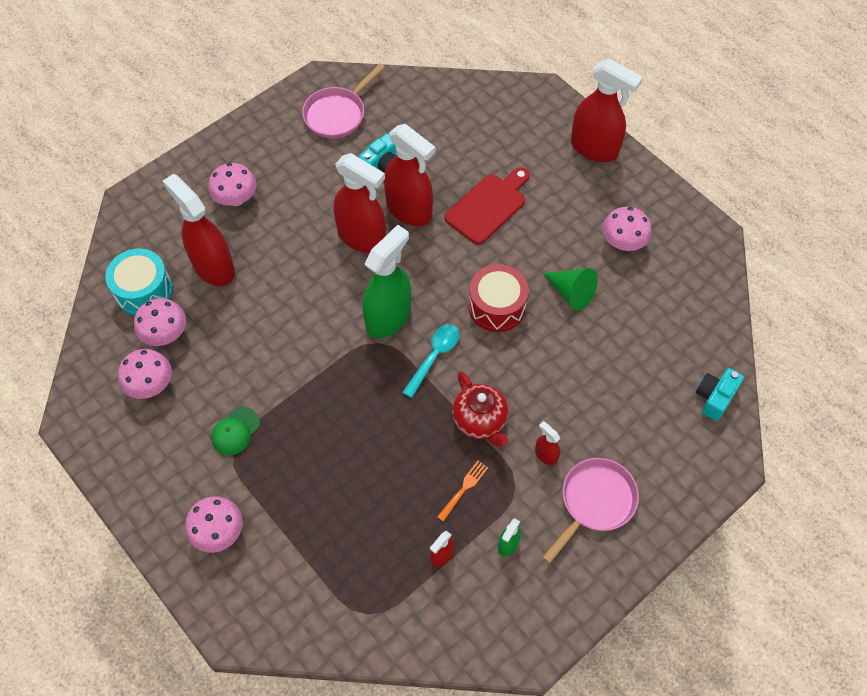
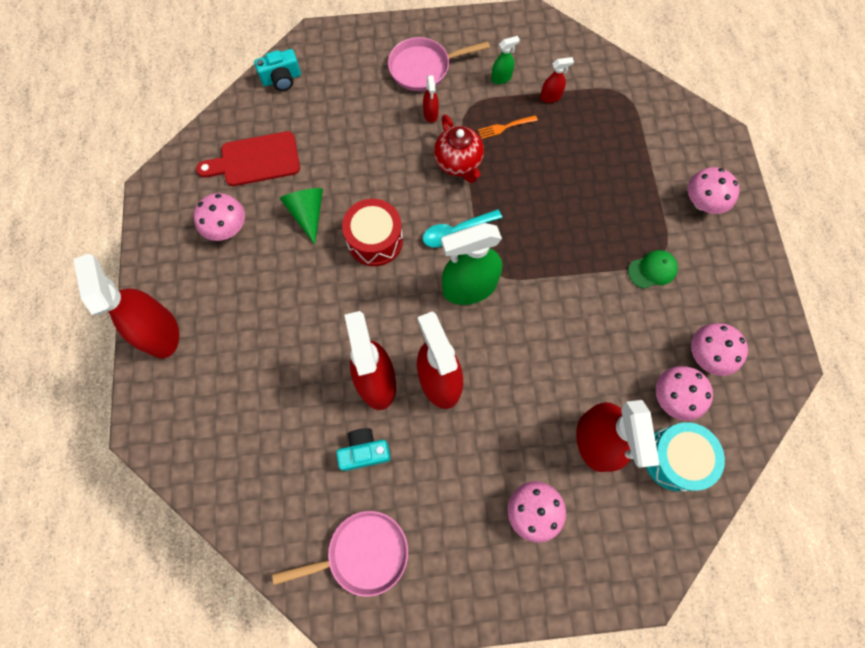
camera: 145 degrees left, 10 degrees up
(480, 421) = (458, 163): red teapot -> red teapot turned 150 degrees clockwise
(488, 206) = (304, 337): red cutting board -> red cutting board (255, 160)

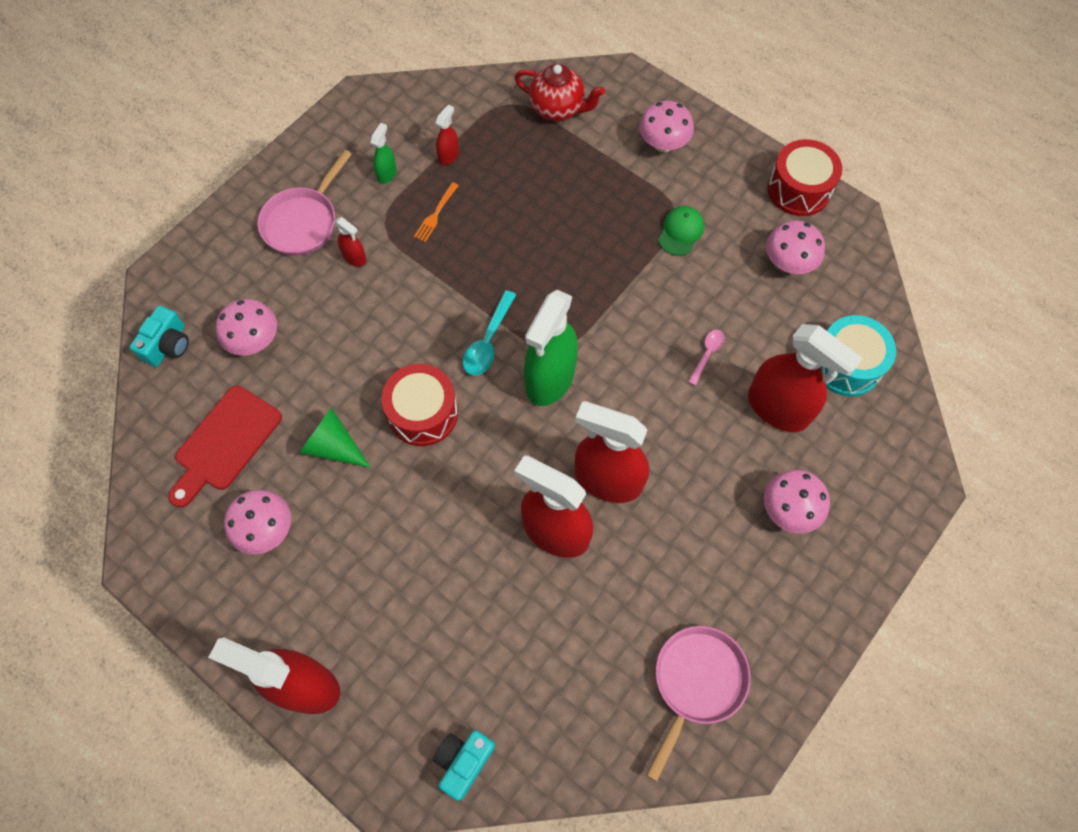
camera: 45 degrees left, 5 degrees down
(364, 451) = (608, 599): turquoise camera -> turquoise camera (463, 761)
(458, 163) = (427, 280): red teapot -> red teapot (558, 109)
(585, 363) = (707, 354): none -> pink spoon
(673, 397) = (797, 319): pink mushroom -> pink mushroom (254, 341)
(769, 313) = (798, 189): none -> red drum

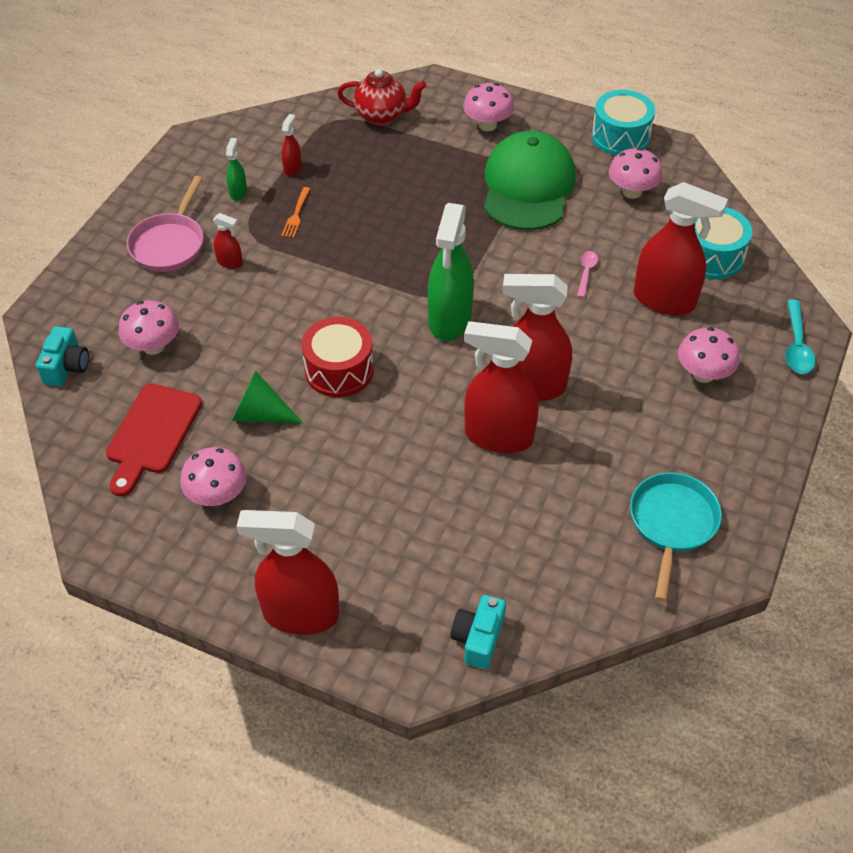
camera: 15 degrees left, 15 degrees down
(488, 341) = (381, 302): turquoise spoon -> turquoise spoon (796, 345)
(681, 232) = (528, 186): green cap -> green cap, size x2.38
(697, 683) = (672, 524): pink pan -> turquoise pan
(798, 189) = (620, 137): red drum -> turquoise drum

